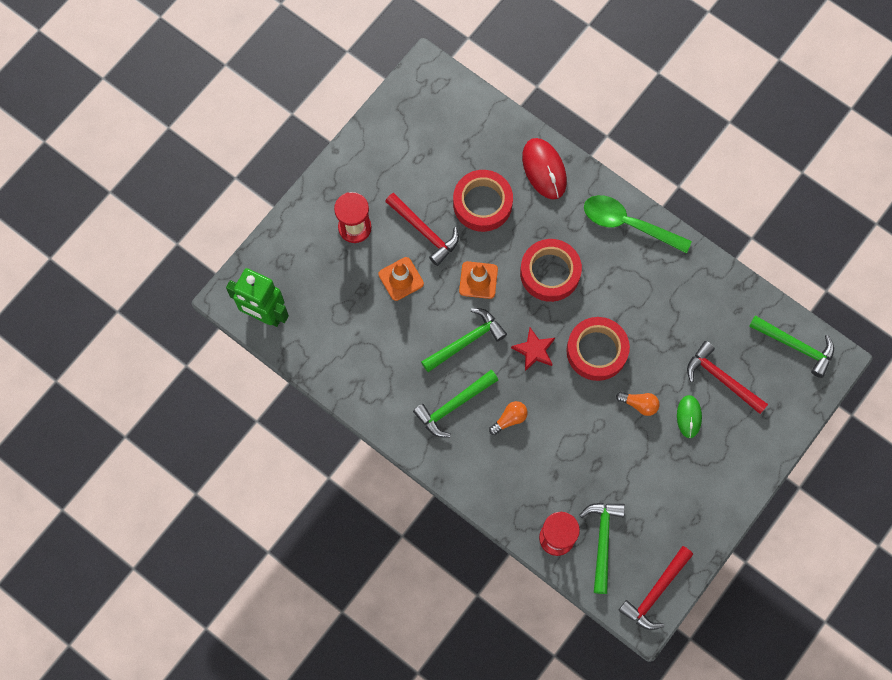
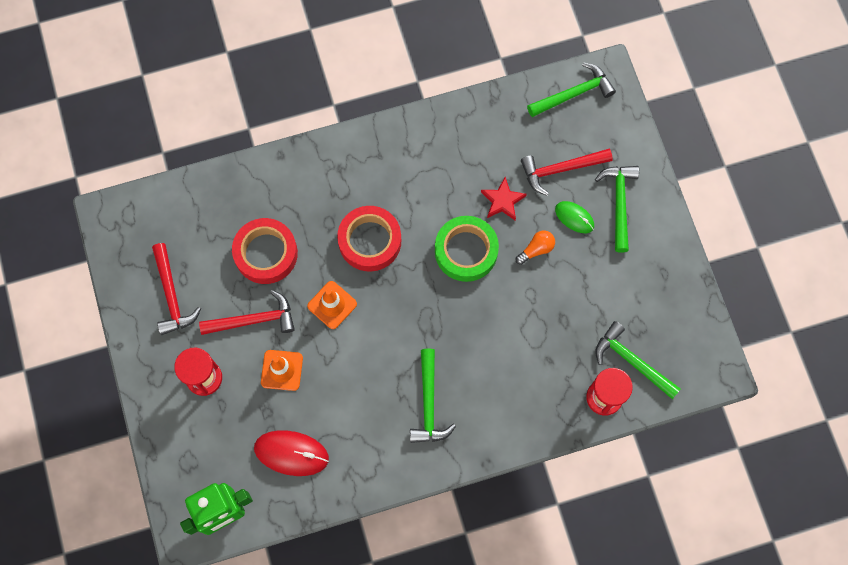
camera: 55 degrees left, 0 degrees up
(466, 341) = (379, 353): green hammer -> green hammer (619, 203)
(509, 419) = (474, 364): orange light bulb -> none
(534, 350) = (428, 302): red star -> red star (502, 201)
(544, 169) = (274, 181): red mouse -> red mouse (291, 453)
(596, 351) = (466, 251): red tape -> green tape
(628, 224) = (374, 148): green spoon -> none
(656, 592) = (703, 348): red hammer -> red hammer (172, 295)

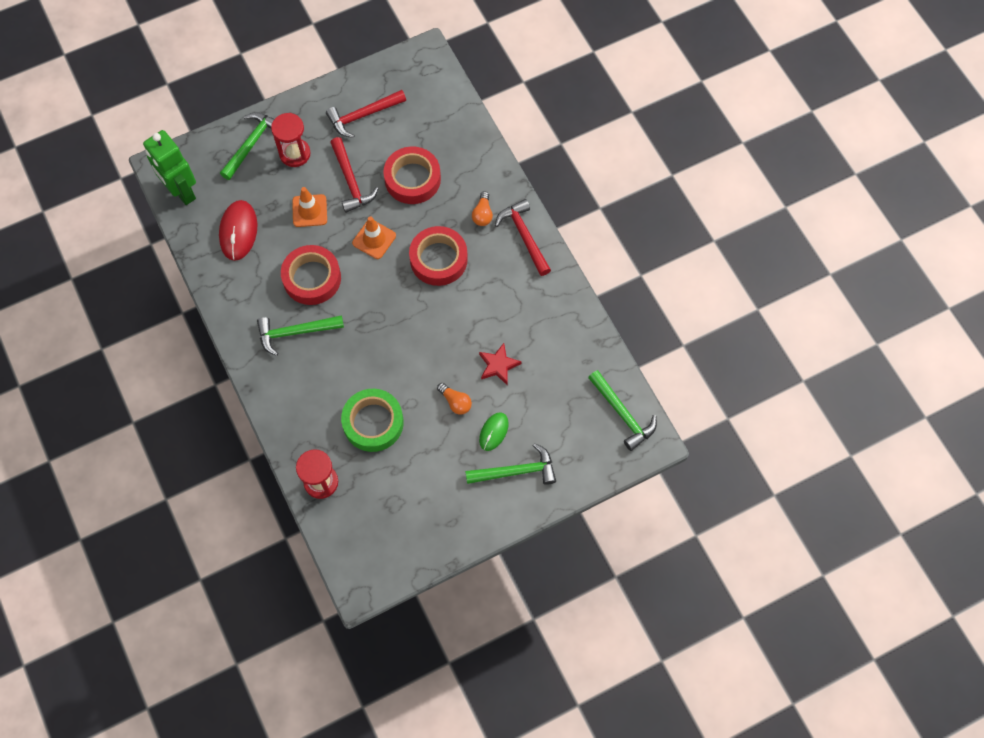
camera: 80 degrees right, 5 degrees down
(325, 187) = (482, 214): none -> orange light bulb
(366, 378) = (312, 278): none -> red tape
(466, 251) = (443, 341): green tape -> green tape (373, 422)
(561, 169) = (540, 413): red hammer -> red hammer (524, 236)
(632, 361) = (359, 503): green hammer -> green hammer (251, 144)

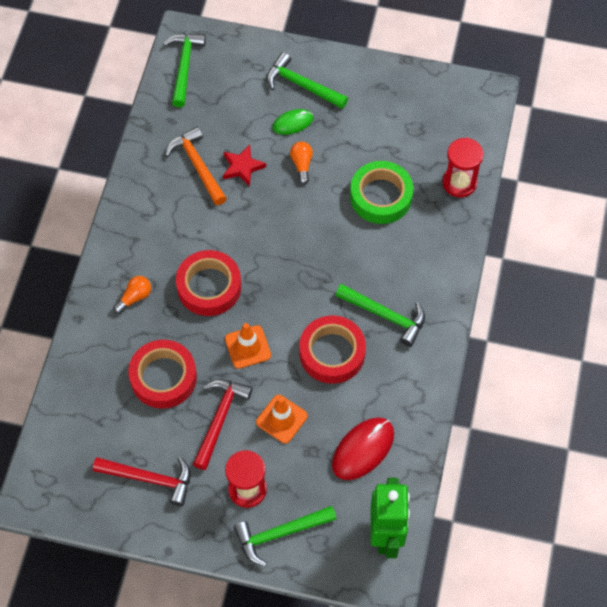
camera: 140 degrees left, 5 degrees down
(524, 236) = (120, 251): red hammer -> none
(532, 340) = (197, 166): none -> orange hammer

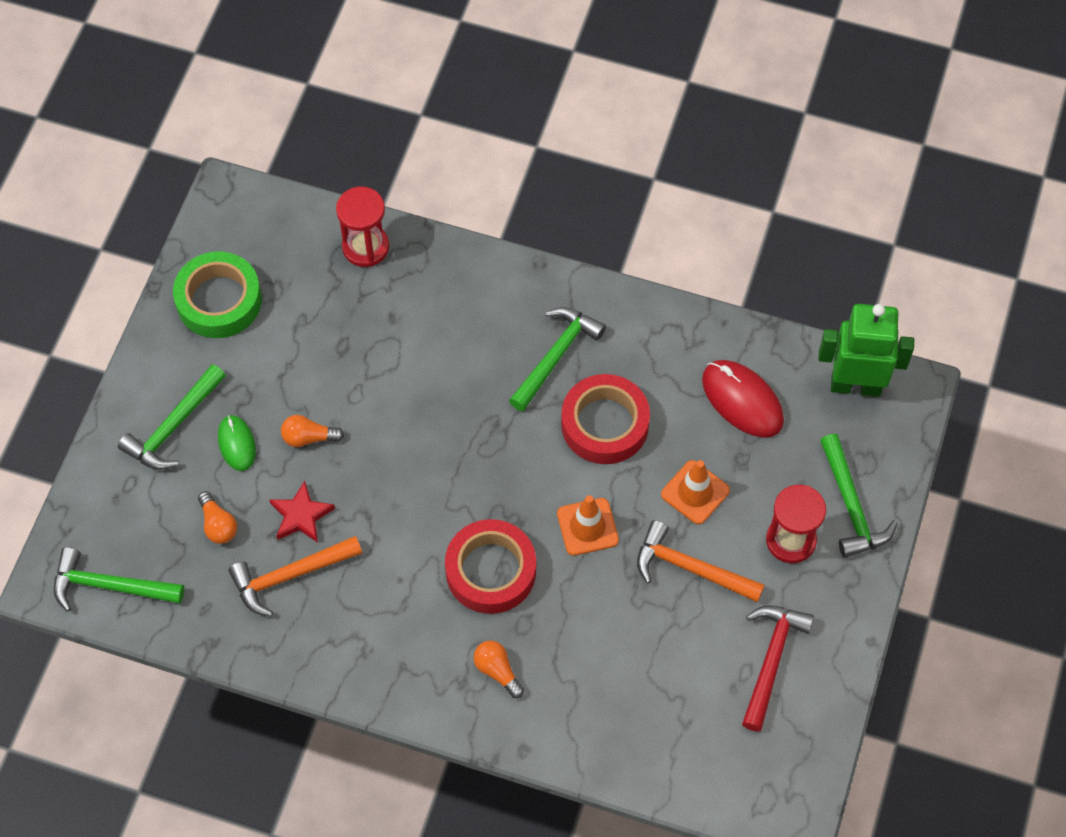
camera: 85 degrees left, 0 degrees up
(163, 377) = (624, 637): red tape -> none
(219, 419) = (691, 568): red hammer -> orange hammer
(232, 120) = (218, 525): none -> orange light bulb
(381, 196) = (374, 343): green tape -> green tape (219, 300)

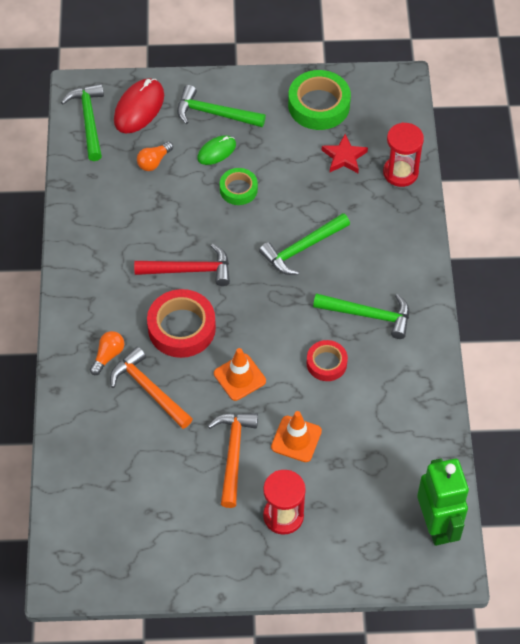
camera: 70 degrees right, 5 degrees down
(290, 576) = (133, 213): orange hammer -> orange hammer (149, 390)
(301, 516) = (179, 205): red star -> red star (344, 157)
(308, 437) = (238, 189): orange light bulb -> green tape
(605, 424) = (326, 363): red tape -> red tape, size x0.59
(742, 400) = (387, 449): red mouse -> red mouse (139, 108)
(771, 661) = (179, 530): red hammer -> red hammer (189, 270)
(851, 505) = (330, 551): green hammer -> green hammer (302, 248)

